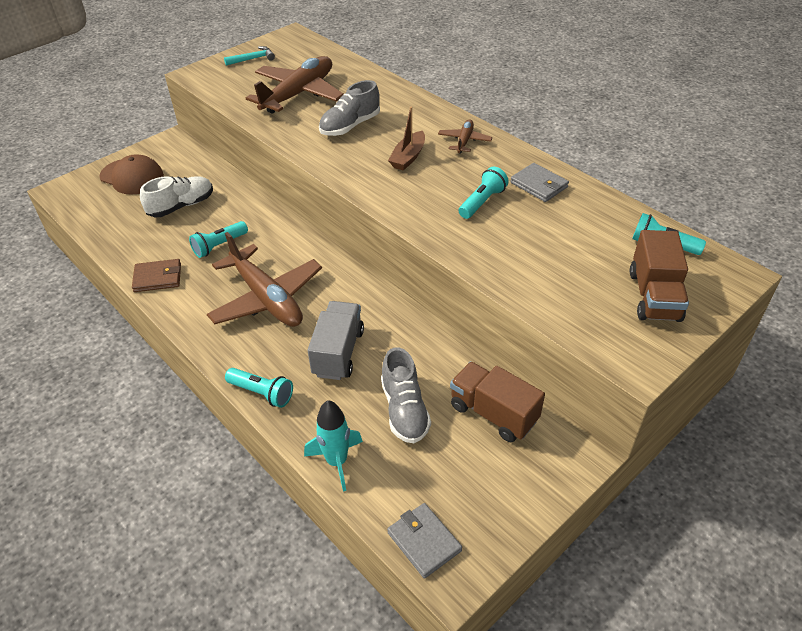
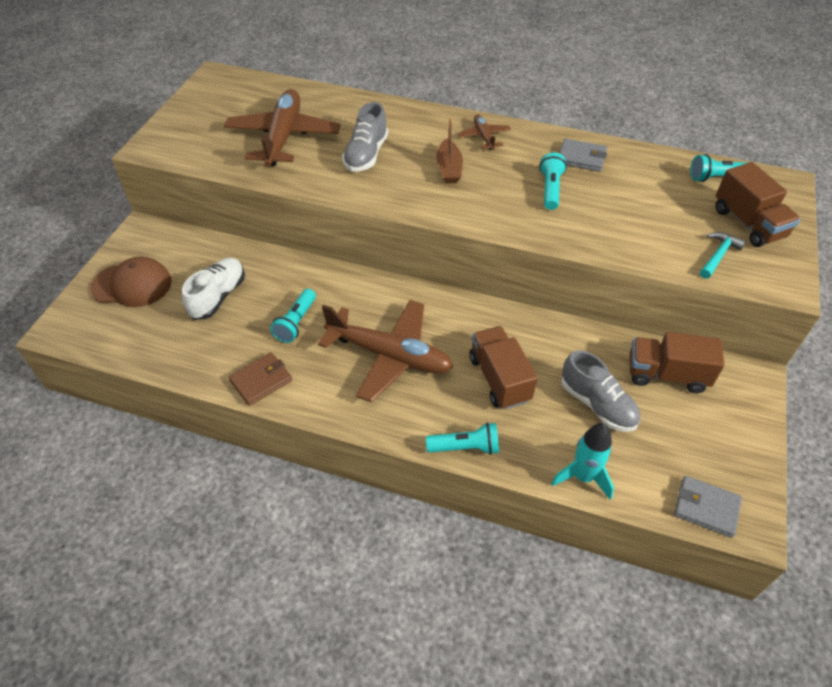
camera: 30 degrees left, 5 degrees up
(253, 59) = (198, 113): turquoise hammer -> turquoise hammer (718, 255)
(338, 352) = (499, 379): grey truck -> brown truck

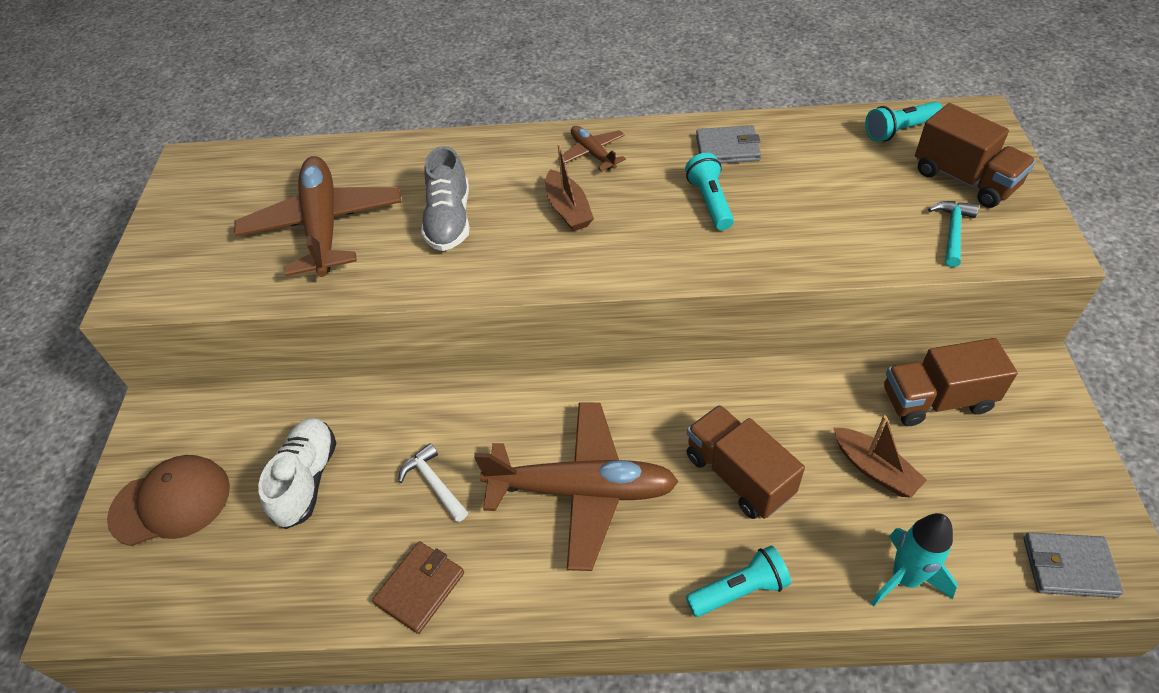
camera: 15 degrees left, 0 degrees up
(296, 323) = (434, 483): turquoise flashlight -> white hammer
(597, 404) = (874, 469): grey shoe -> brown boat

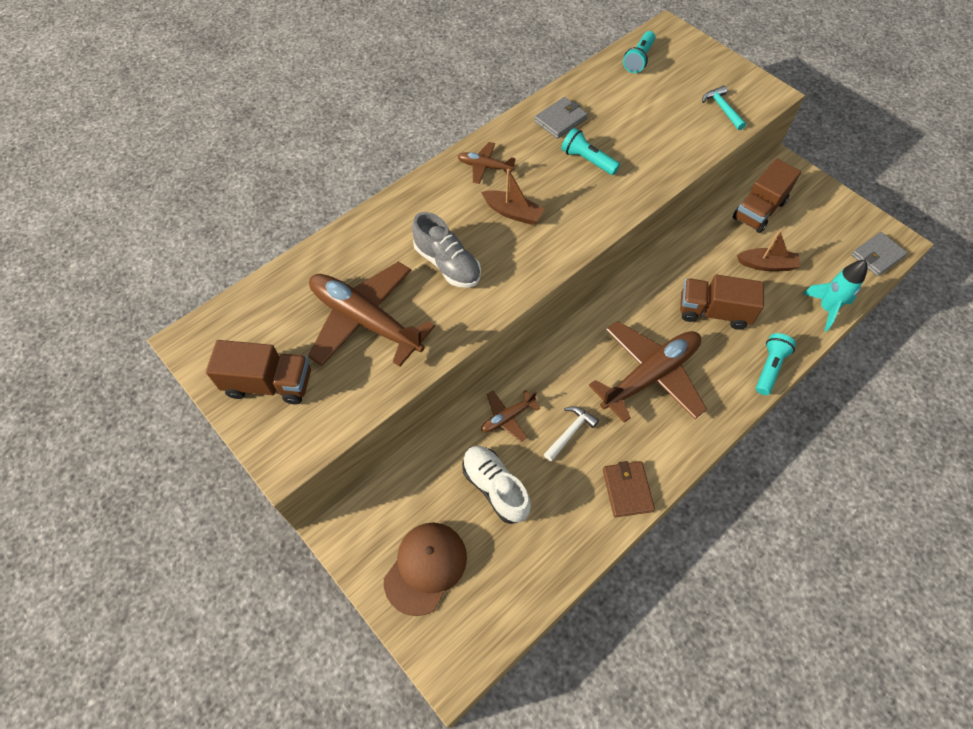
camera: 45 degrees left, 10 degrees up
(394, 423) = (507, 417): none -> brown plane
(434, 483) = (570, 432): white hammer -> white hammer turned 120 degrees clockwise
(964, 179) = (698, 73): brown truck -> brown truck (269, 383)

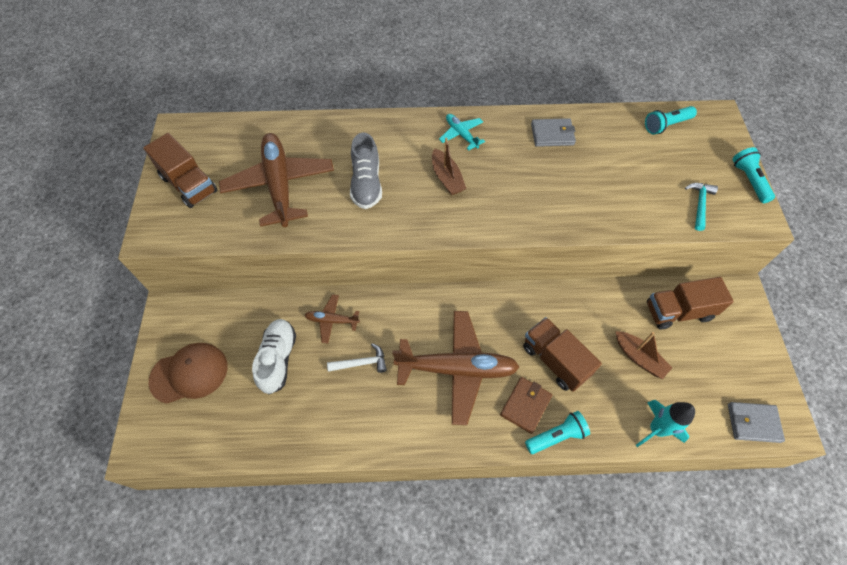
camera: 40 degrees right, 0 degrees up
(485, 167) = (461, 134): brown plane -> turquoise plane
(587, 160) = (541, 176): turquoise flashlight -> turquoise flashlight (749, 180)
(627, 490) = (358, 433): brown wallet -> brown wallet (525, 405)

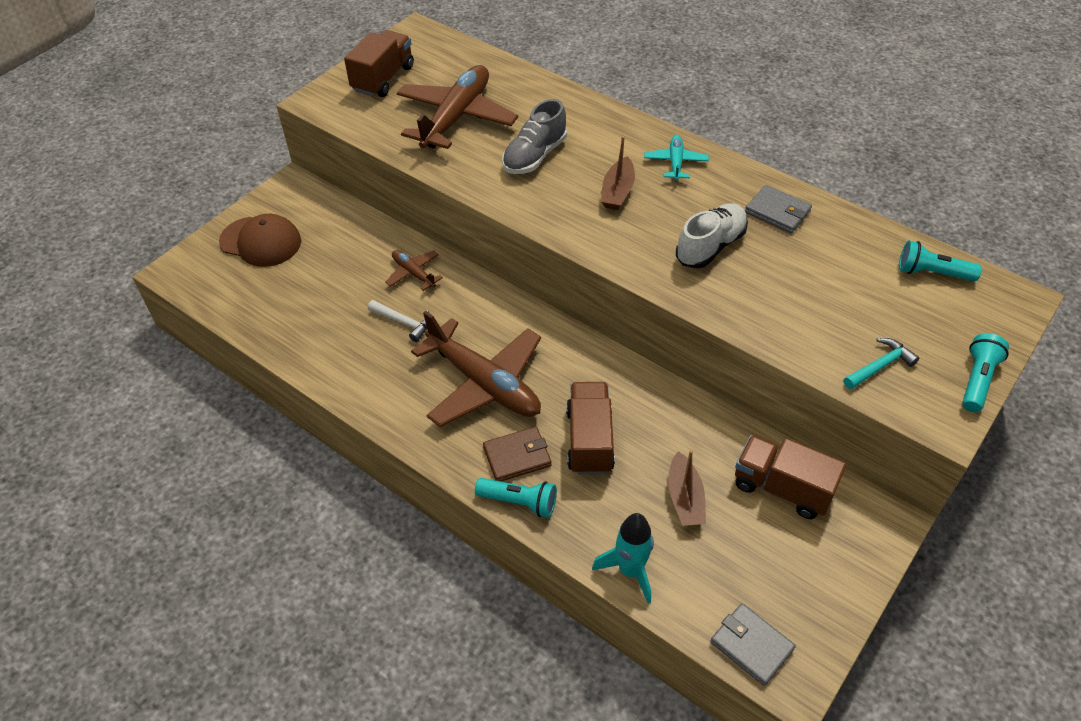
camera: 40 degrees right, 10 degrees down
(189, 184) = (383, 79): brown truck -> brown truck turned 150 degrees counterclockwise
(278, 359) = (338, 275): white shoe -> white shoe (710, 246)

